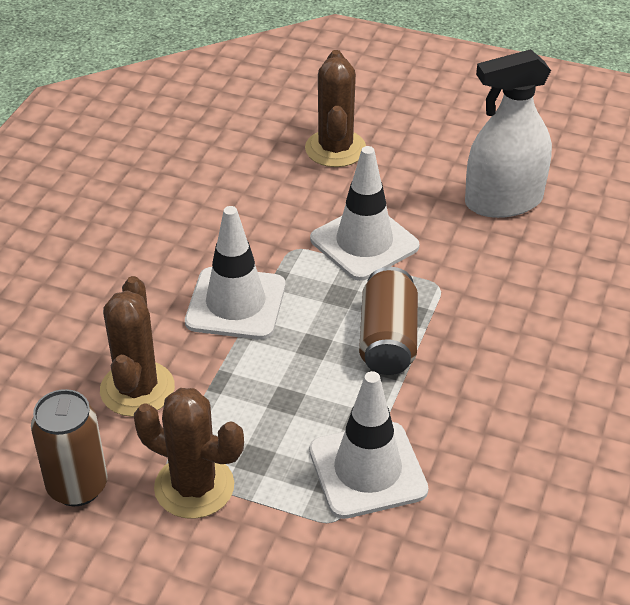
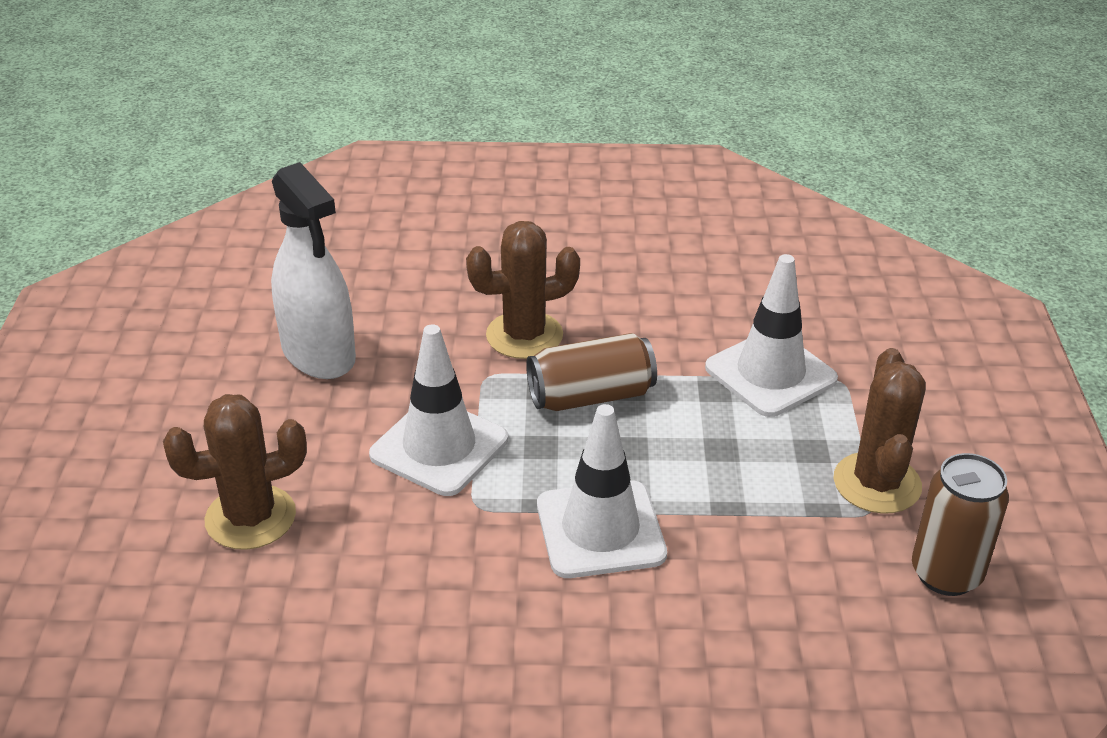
camera: 110 degrees left, 5 degrees down
(137, 389) = (784, 573): brown cactus -> brown cactus (524, 335)

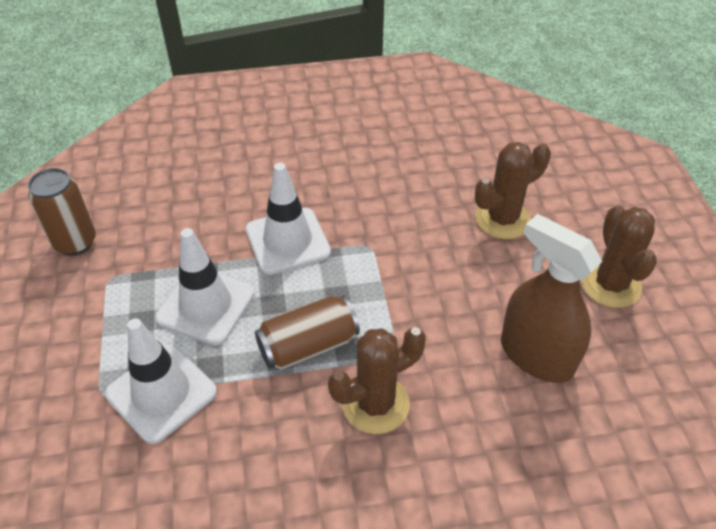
camera: 170 degrees right, 10 degrees up
(318, 353) = (536, 355): white spray bottle -> brown spray bottle
(439, 447) = (407, 284): white traffic cone -> white traffic cone (206, 306)
(877, 483) = (100, 300): brown cactus -> brown cactus (610, 285)

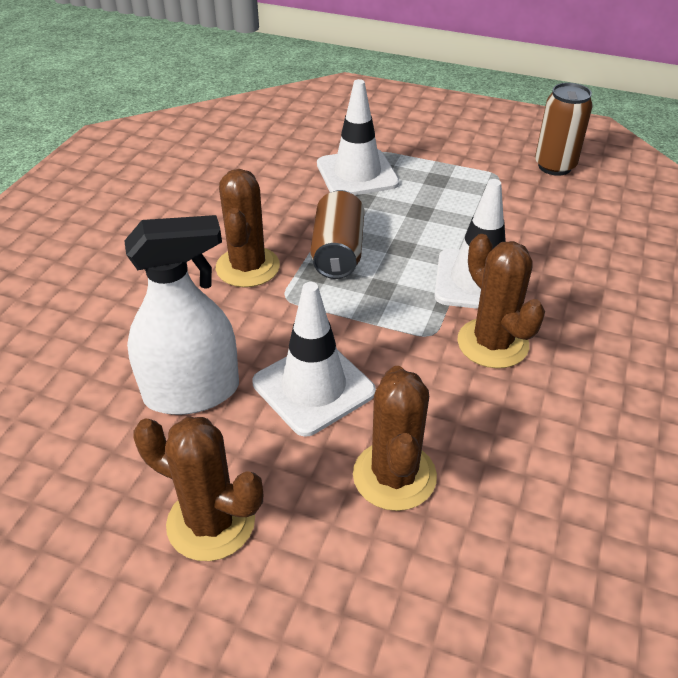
camera: 120 degrees right, 5 degrees down
(206, 306) = (428, 212): white traffic cone -> white traffic cone (313, 387)
(354, 212) = (492, 343): none -> brown cactus
(536, 355) = (192, 392): brown spray bottle -> white spray bottle

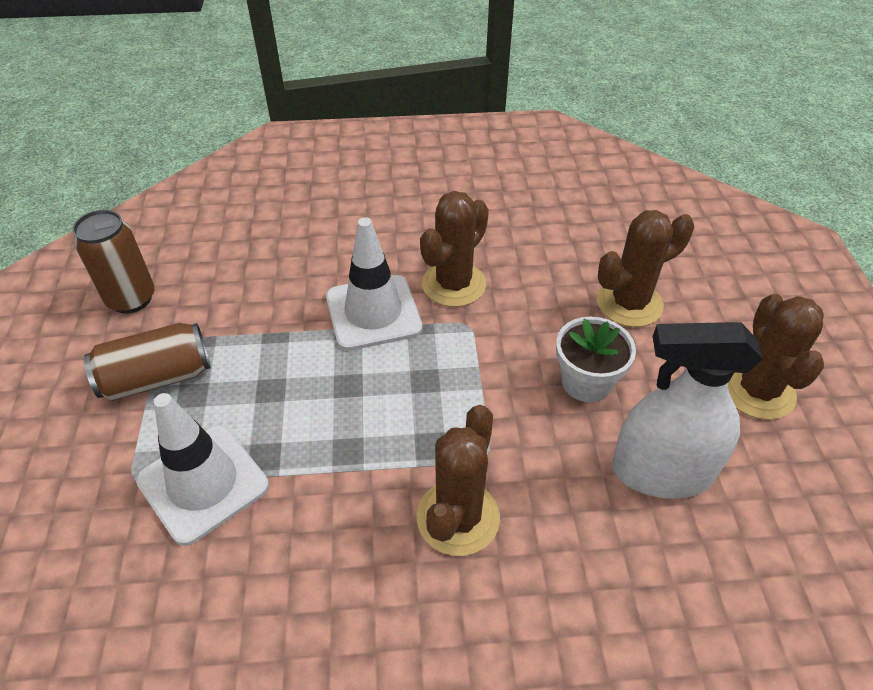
camera: 115 degrees left, 5 degrees up
(192, 392) = (661, 472): white spray bottle -> white spray bottle turned 45 degrees counterclockwise
(248, 267) = (458, 517): brown cactus -> brown cactus turned 45 degrees counterclockwise
(313, 387) = (586, 382): white traffic cone -> white flower pot
(338, 252) = (384, 439): brown can -> brown can (157, 378)

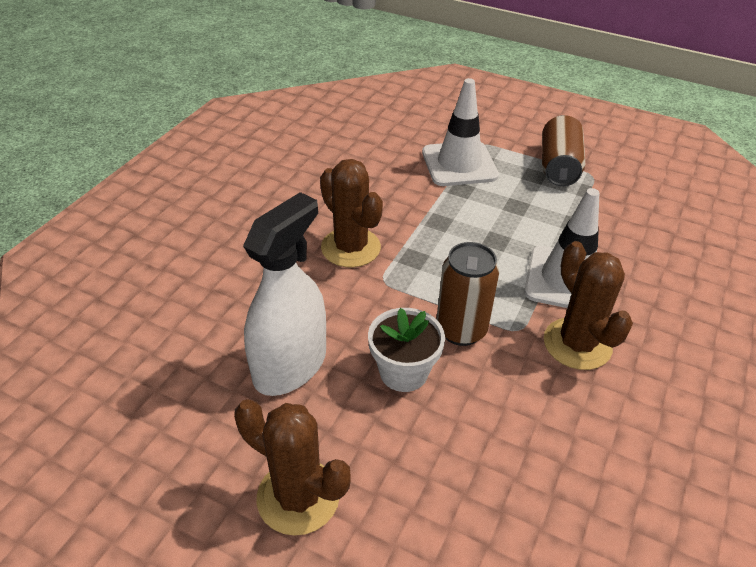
camera: 120 degrees right, 5 degrees down
(131, 299) = (648, 171): brown can -> brown can (461, 330)
(629, 303) = (474, 468): brown cactus -> none

